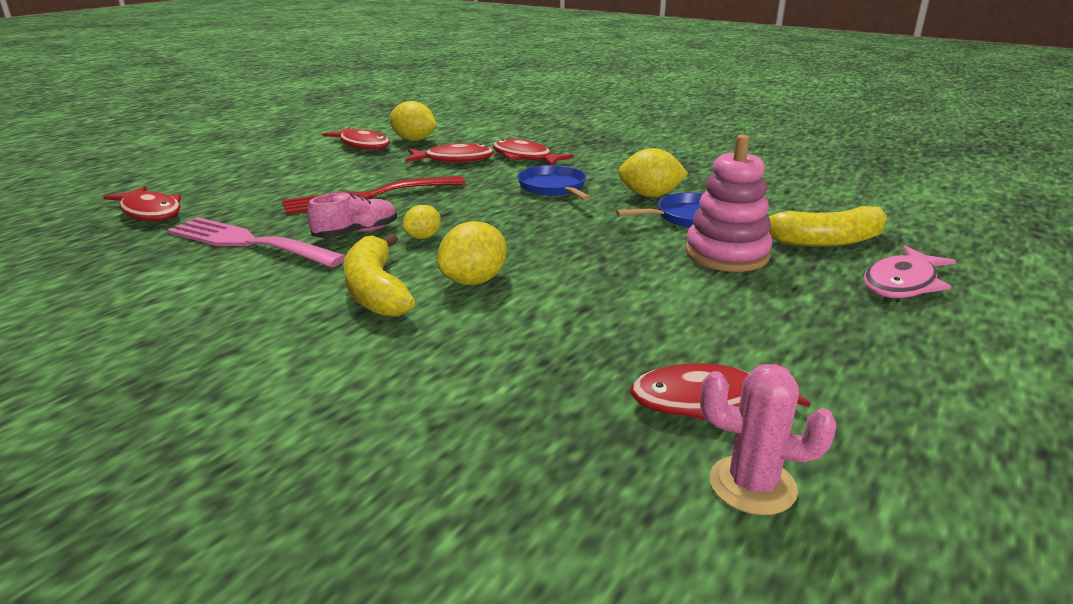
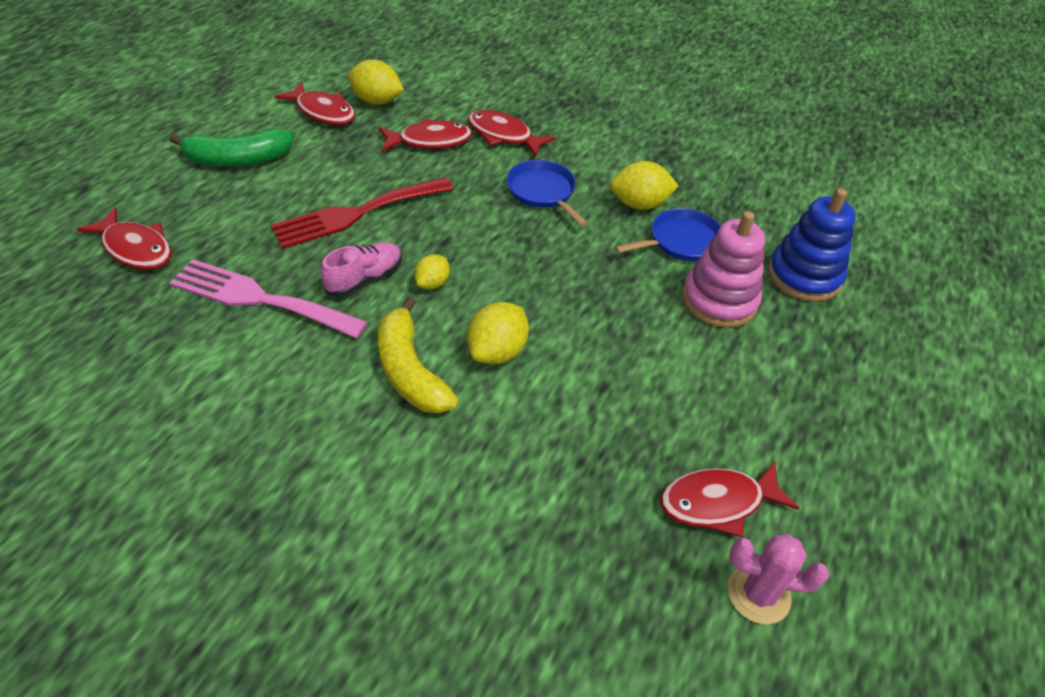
camera: 10 degrees left, 20 degrees up
(273, 167) = (238, 159): none -> green banana
(824, 241) = (804, 276): yellow banana -> blue stacking toy
(902, 283) = (870, 338): pink fish -> none

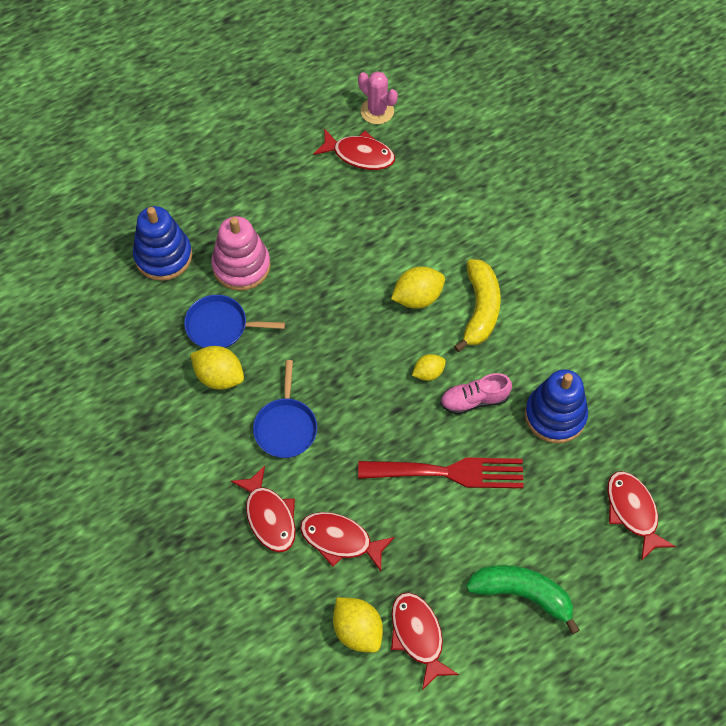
camera: 145 degrees left, 15 degrees up
(259, 299) = (555, 415): pink fork -> blue stacking toy

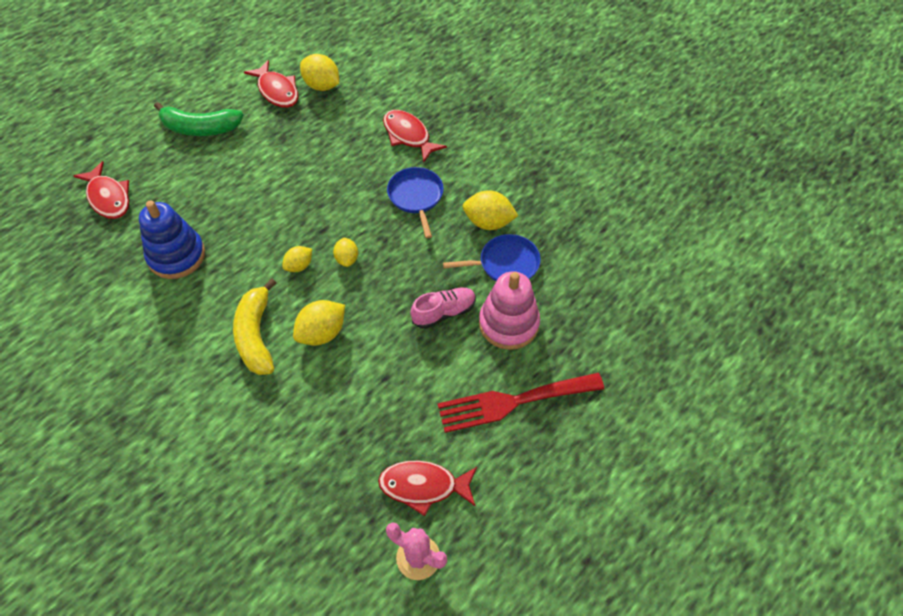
camera: 165 degrees right, 5 degrees down
(163, 256) = (590, 315): blue stacking toy -> none
(340, 540) = (348, 132): red fish -> none
(378, 369) = (347, 259): none -> yellow lemon
(449, 472) = (268, 193): red fork -> red fork (512, 402)
(474, 400) = (253, 252): pink shoe -> pink shoe (444, 312)

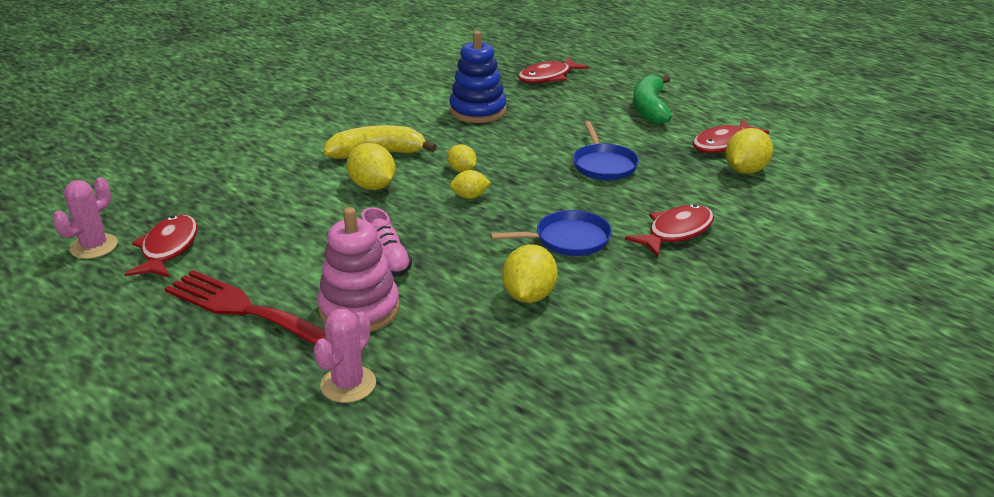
camera: 90 degrees right, 25 degrees down
(505, 263) = (457, 309): blue pan -> blue pan (603, 165)
(512, 402) = (245, 310): red fork -> red fork turned 45 degrees counterclockwise
(592, 321) = (348, 384): none -> pink cactus

